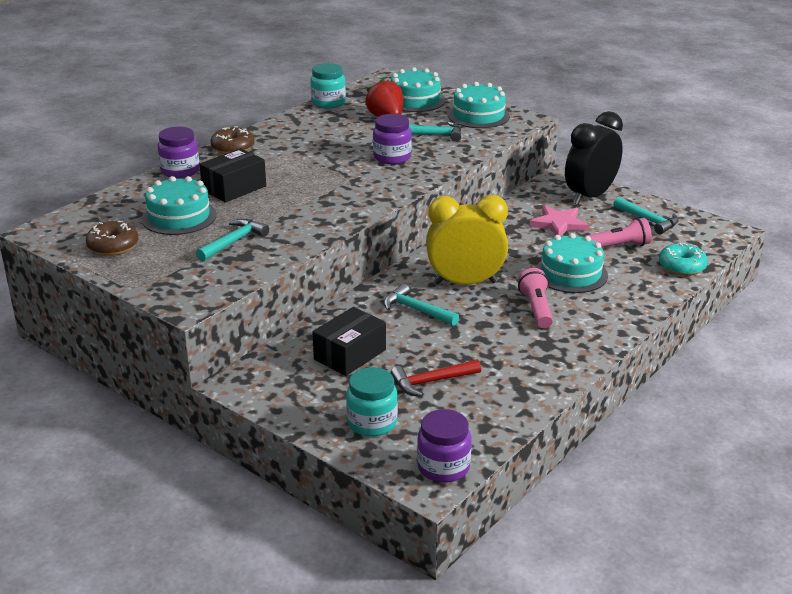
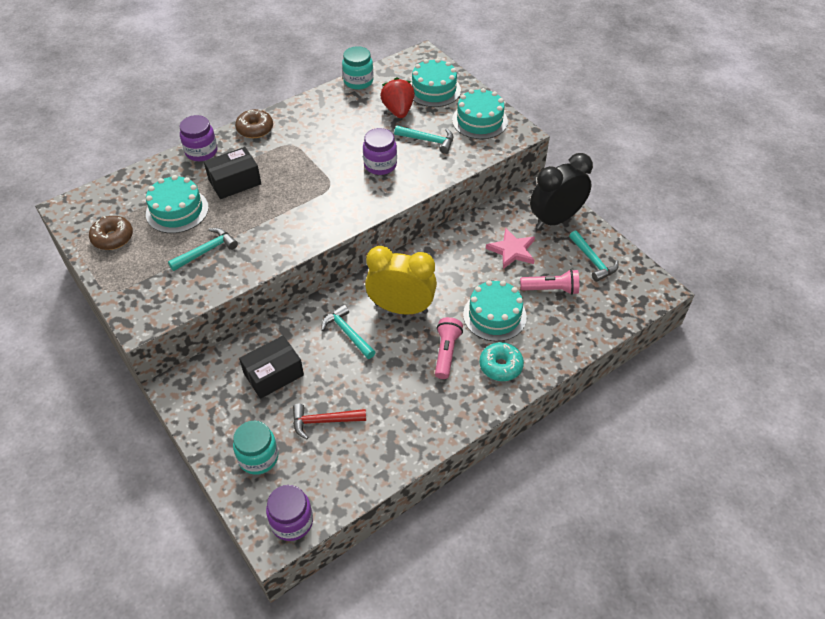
camera: 15 degrees right, 20 degrees up
(682, 267) = (595, 327): turquoise donut -> turquoise donut (500, 366)

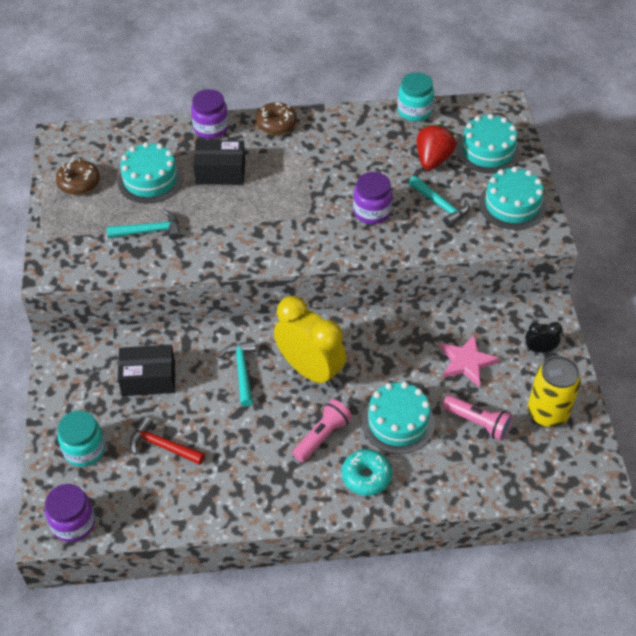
camera: 30 degrees right, 0 degrees up
(555, 219) = (539, 349): black clock -> black clock, size x0.45
(593, 261) = (547, 413): turquoise hammer -> yellow can

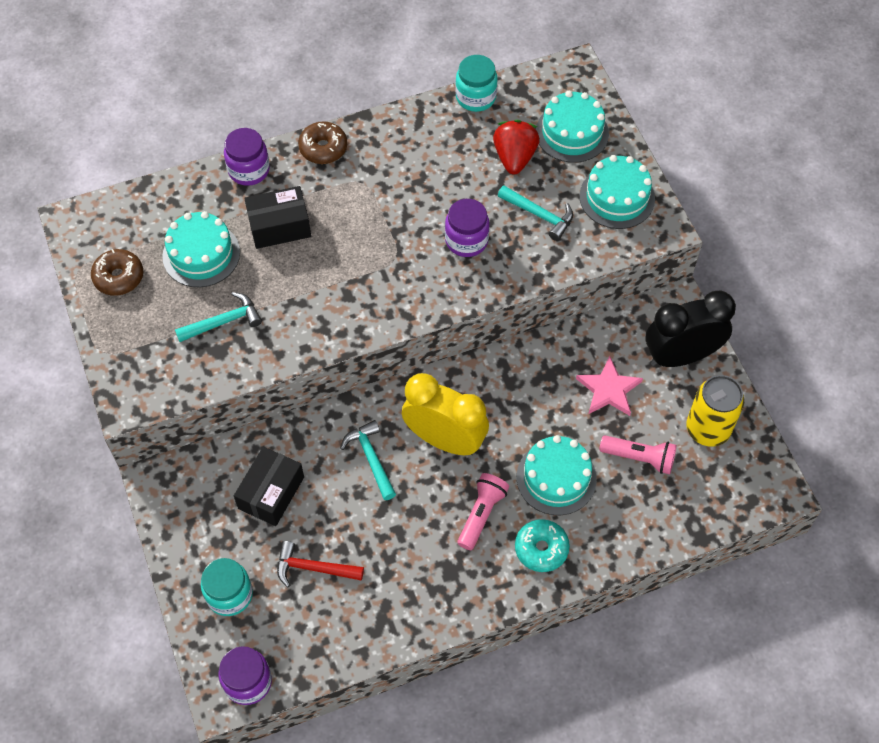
camera: 15 degrees left, 10 degrees up
(148, 378) = (271, 493): black box -> black box turned 45 degrees counterclockwise
(539, 349) = (681, 356): black clock -> black clock, size x2.23

